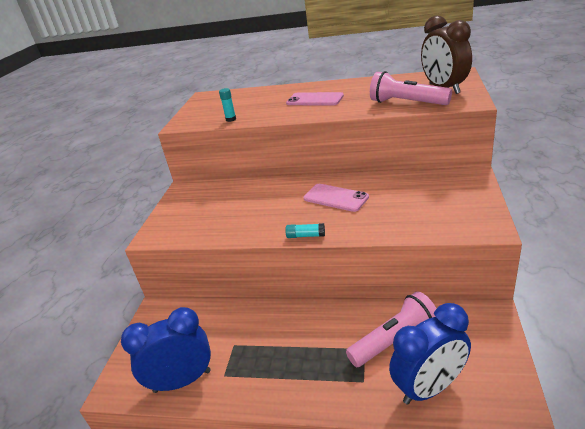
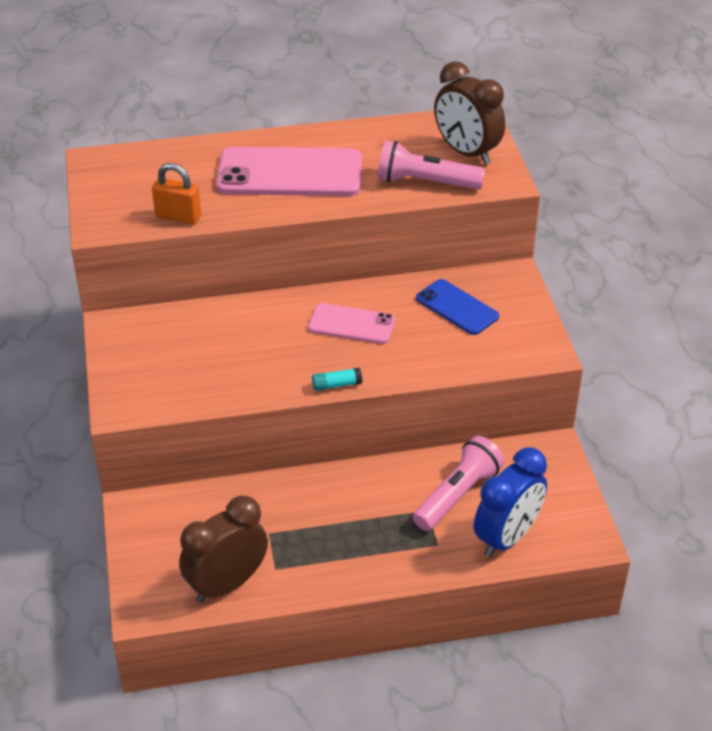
camera: 25 degrees left, 10 degrees up
(182, 381) = (227, 584): blue clock -> brown clock
(231, 119) = (178, 217): turquoise glue stick -> orange padlock
(314, 100) = (290, 173): pink phone -> pink phone, size x1.79
(420, 192) = (457, 307): none -> blue phone

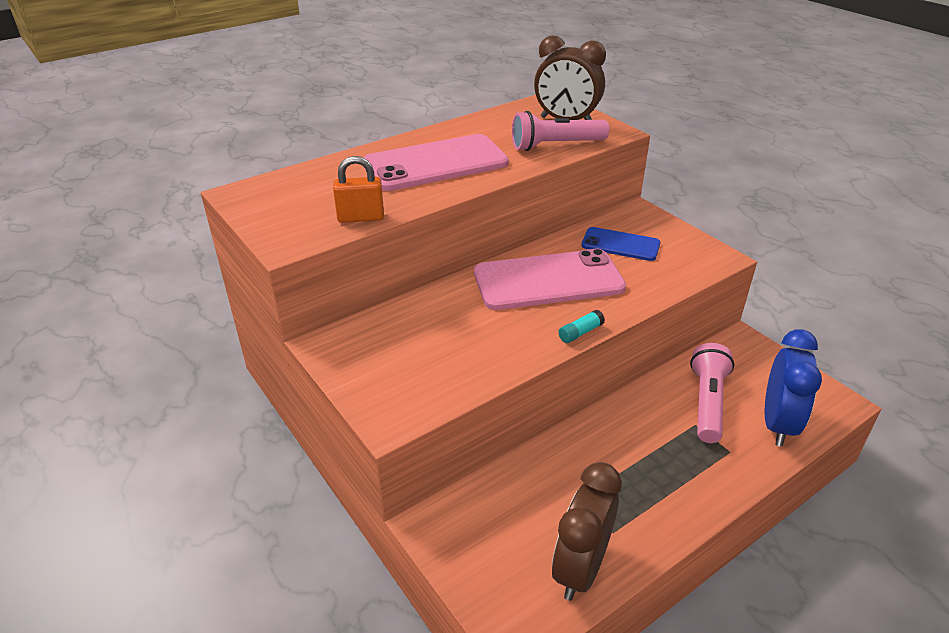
camera: 25 degrees left, 5 degrees down
(351, 324) = (548, 280): pink phone -> pink phone, size x1.79

